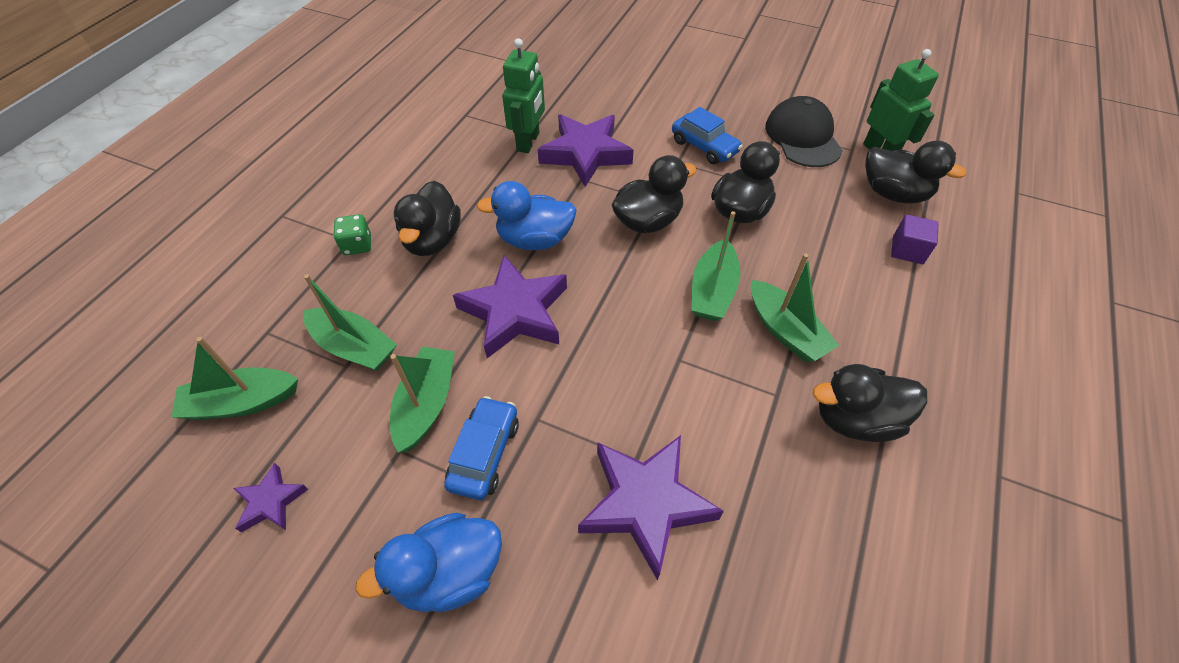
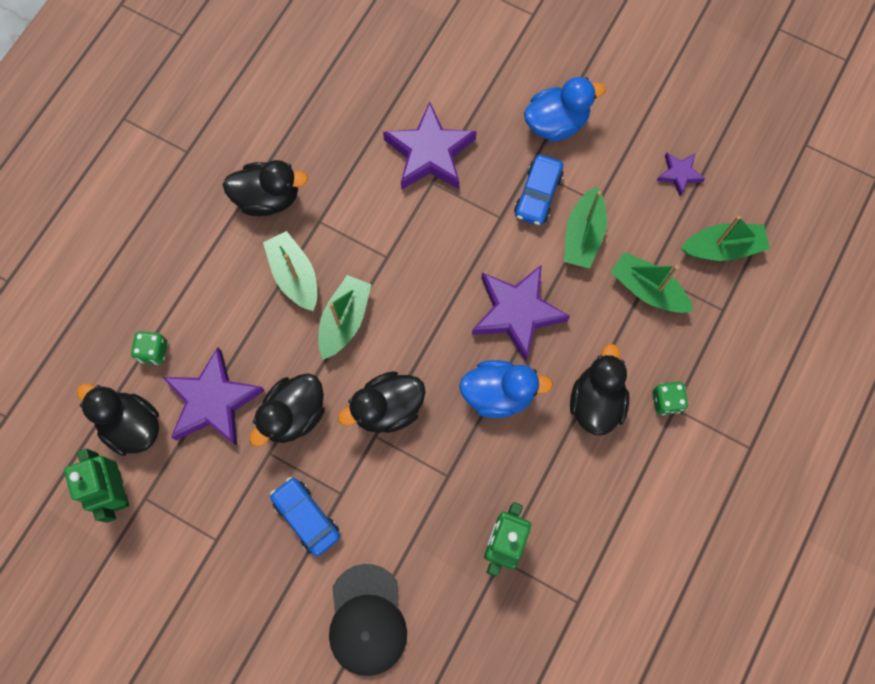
camera: 175 degrees left, 20 degrees up
(586, 154) = (439, 516): purple star -> purple star (213, 401)
(803, 137) = (191, 524): black cap -> black cap (367, 620)
(907, 250) = (153, 351): purple cube -> green dice

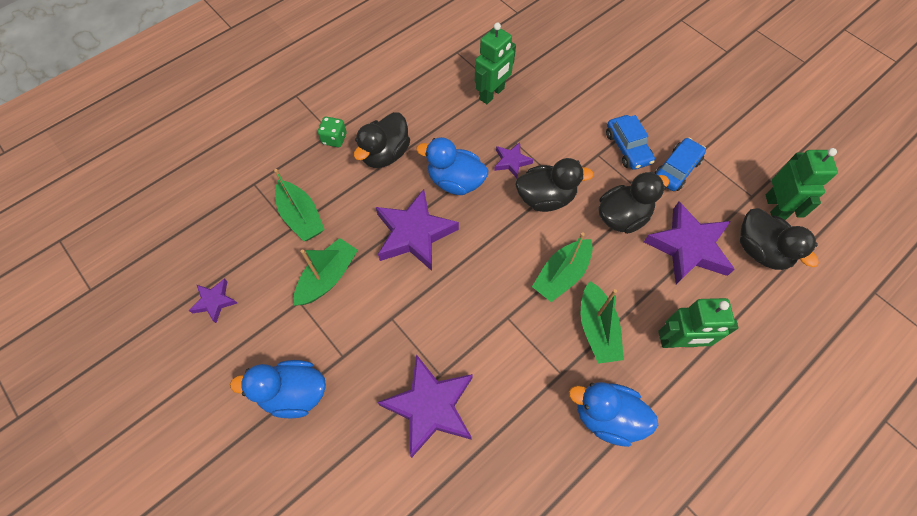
camera: 160 degrees left, 10 degrees down
(153, 351) = (738, 304): green dice -> none
(211, 290) = (678, 342): none -> green robot
(268, 198) = (606, 416): black duck -> blue duck
(367, 620) = (599, 81): black cap -> none
(442, 445) = (511, 162): none -> purple star
(538, 195) = (348, 327): blue car -> blue car (676, 169)
(722, 248) = (222, 228): green boat -> none

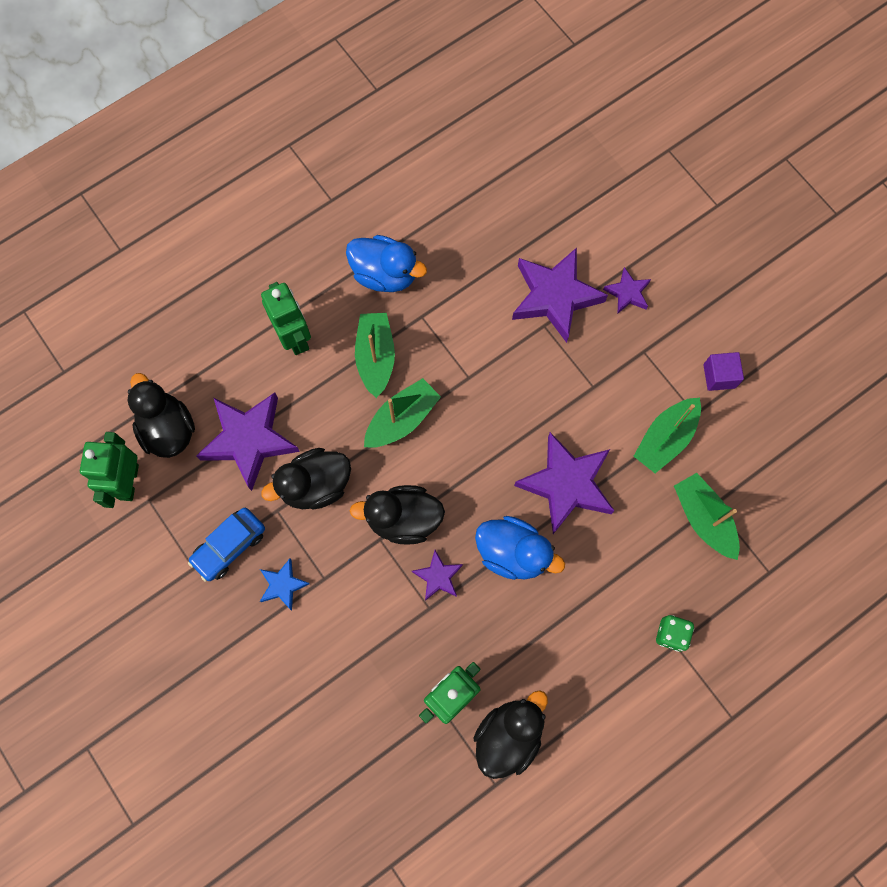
camera: 175 degrees left, 10 degrees up
(214, 301) = (788, 421): purple star -> purple star (627, 293)
(272, 338) = (719, 376): none -> purple cube
(294, 393) = (690, 320): blue duck -> none
(385, 154) = (602, 603): black duck -> black duck (508, 735)
(627, 148) = (283, 585): blue car -> blue star
(678, 342) = (294, 337): green robot -> green robot turned 60 degrees clockwise

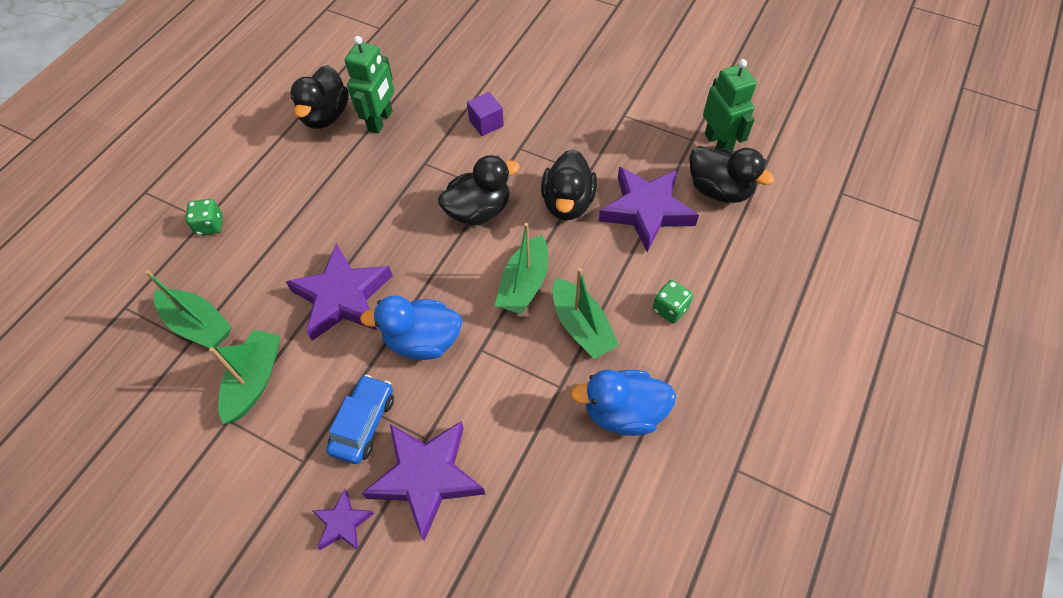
camera: 155 degrees right, 15 degrees down
(229, 546) = (607, 137): blue car -> blue car (363, 423)
(283, 585) = (548, 131): blue star -> none
(294, 337) = (670, 309): green robot -> green dice
(315, 486) = (568, 203): black duck -> black duck turned 150 degrees clockwise
(438, 577) = (427, 185): purple star -> none
(513, 553) = (371, 226): blue duck -> blue duck (422, 341)
(719, 376) = (208, 473): purple cube -> purple cube (486, 123)

